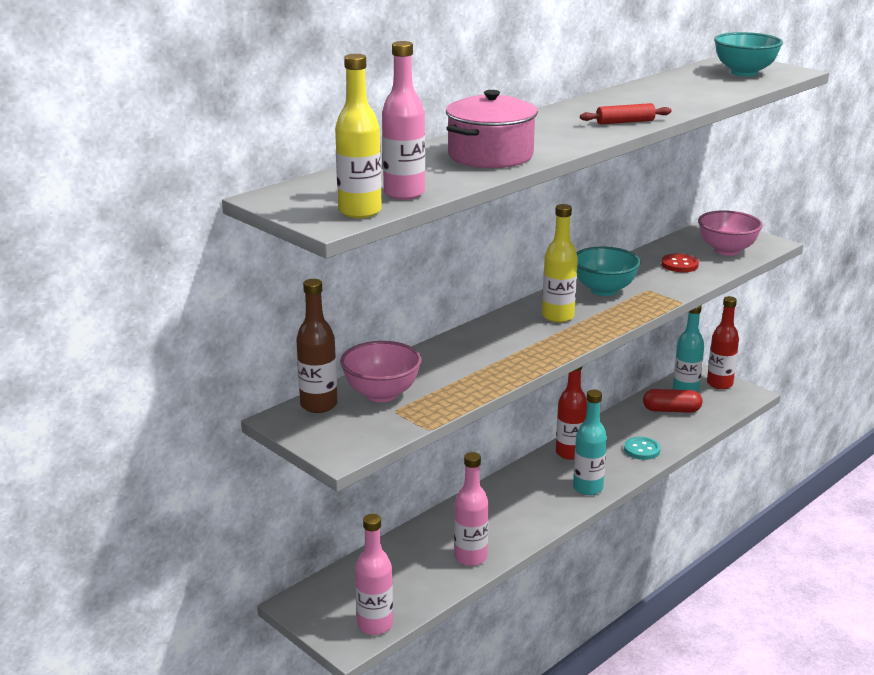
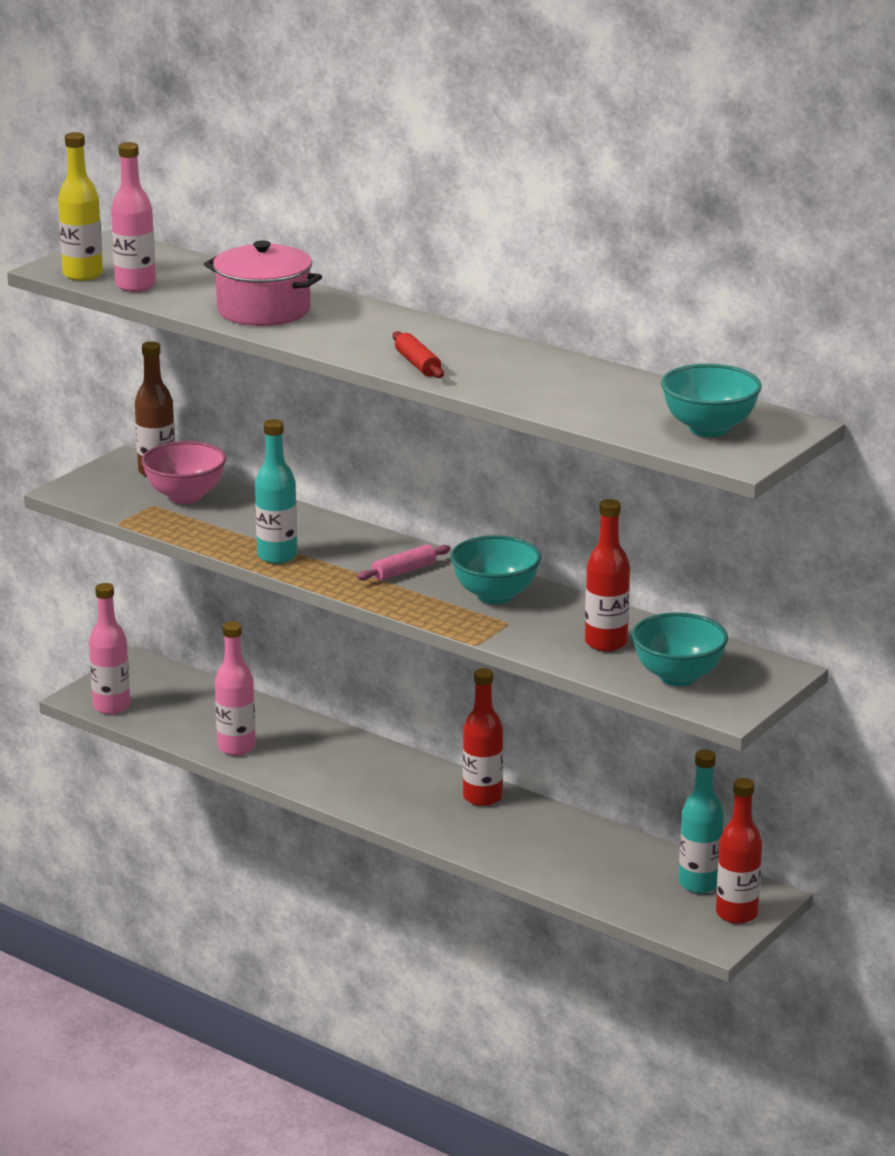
camera: 80 degrees right, 0 degrees up
(558, 316) = (404, 571): yellow bottle -> pink rolling pin
(587, 488) = (401, 813): turquoise bottle -> turquoise bottle (277, 556)
(642, 450) = (510, 849): turquoise button -> none
(671, 410) = (632, 872): red capsule -> none
(679, 265) = (606, 643): red button -> red bottle
(726, 250) = (678, 676): pink bowl -> turquoise bowl

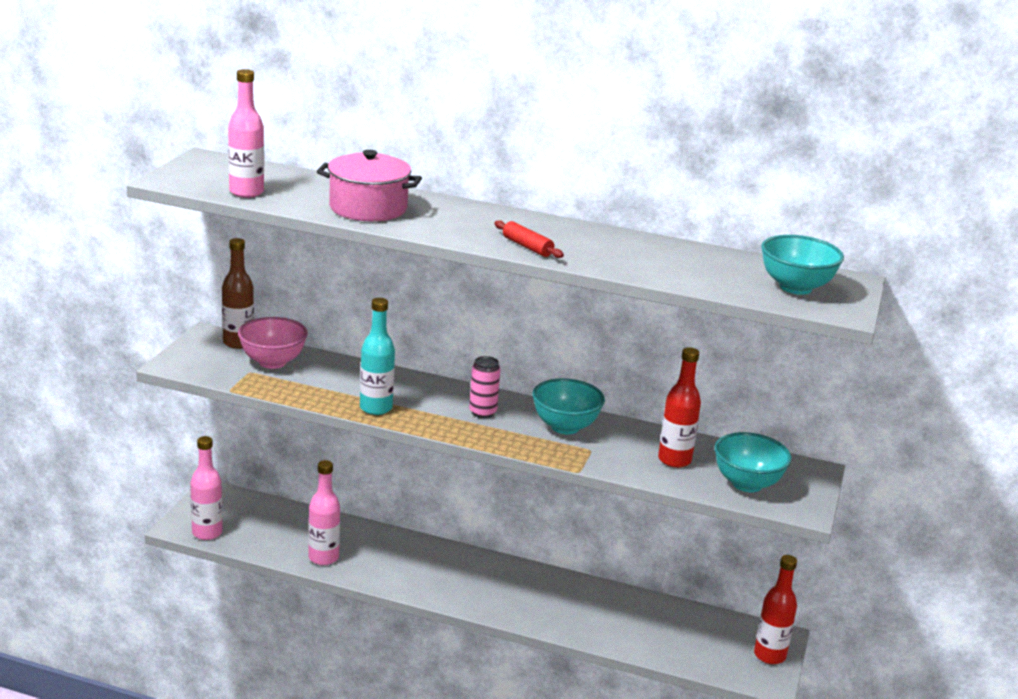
camera: 20 degrees left, 0 degrees up
(83, 275) = (195, 185): yellow bottle -> none
(404, 571) = (482, 412): pink rolling pin -> pink can
(482, 797) = (532, 578): red bottle -> none
(699, 884) = (728, 633): turquoise bottle -> none

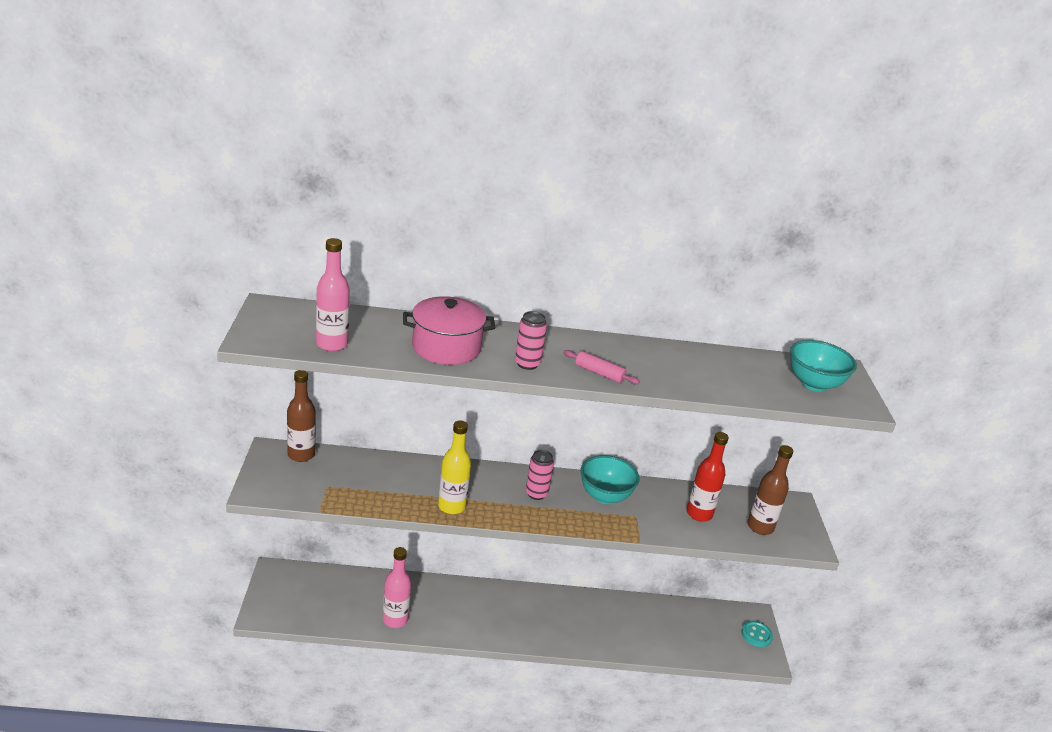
camera: 20 degrees left, 5 degrees up
(207, 533) = (287, 615): pink bottle -> none
(272, 362) = (341, 471): pink bowl -> none
(376, 408) = (451, 506): turquoise bottle -> yellow bottle
(448, 230) = (527, 364): none -> pink can
(527, 247) = (599, 373): red rolling pin -> pink rolling pin
(747, 484) = (760, 527): turquoise bowl -> brown bottle
(769, 655) = (756, 635): red bottle -> turquoise button

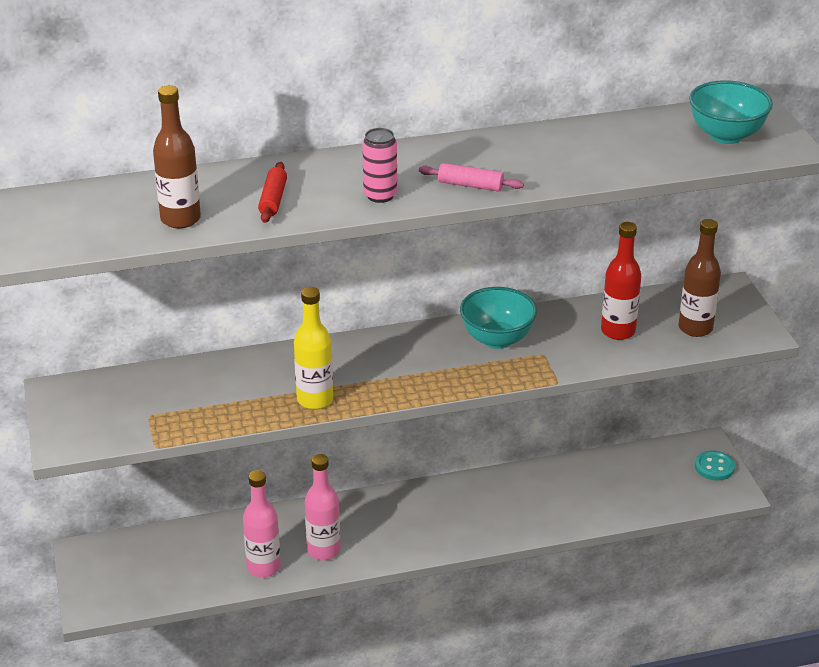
camera: 10 degrees left, 5 degrees up
(301, 455) = (96, 386): brown bottle -> brown bottle (180, 219)
(332, 344) = (132, 230): pink bottle -> pink bottle (323, 550)
(446, 347) = (273, 199): pink pot -> red rolling pin
(536, 493) = (412, 358): pink can -> none

